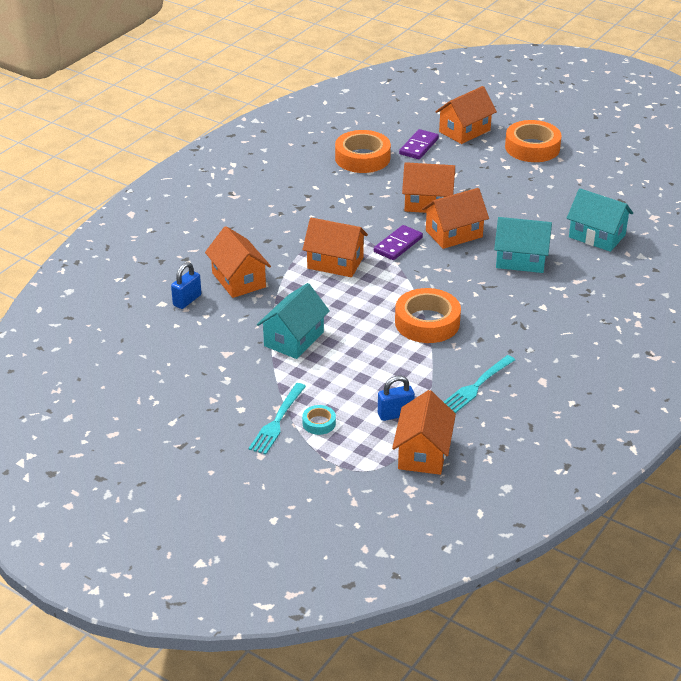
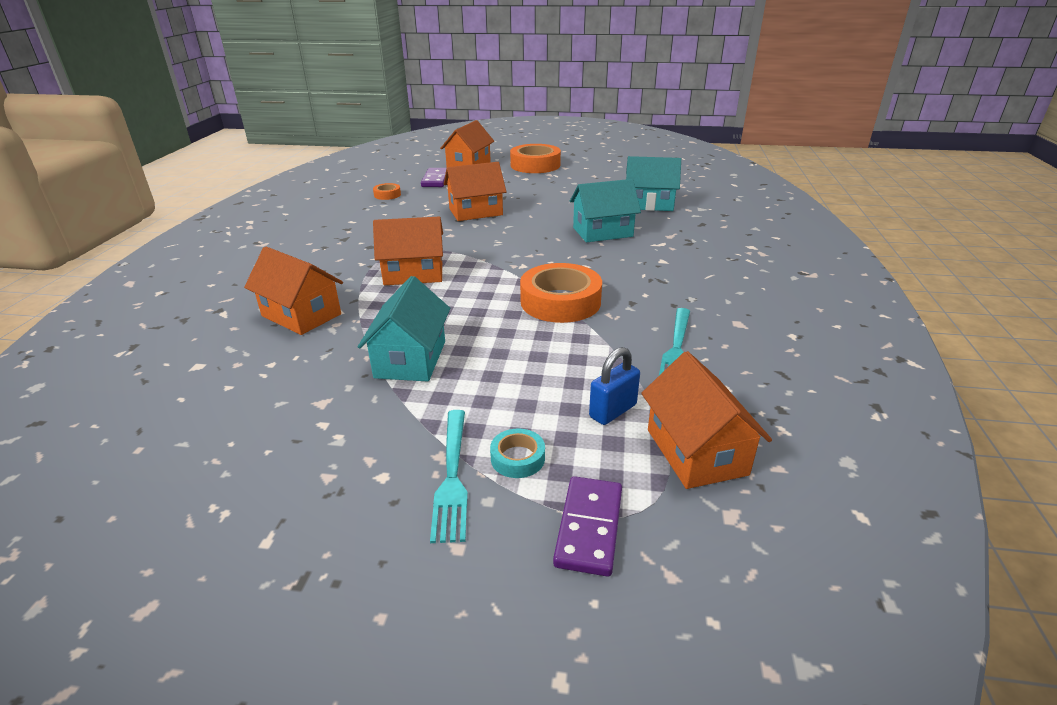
camera: 25 degrees left, 5 degrees down
(187, 300) = (235, 353): blue padlock -> none
(362, 158) = (387, 195): orange tape -> orange tape, size x0.47
(398, 245) = (471, 246): purple domino -> purple domino (589, 527)
(454, 234) = (520, 227): orange house -> none

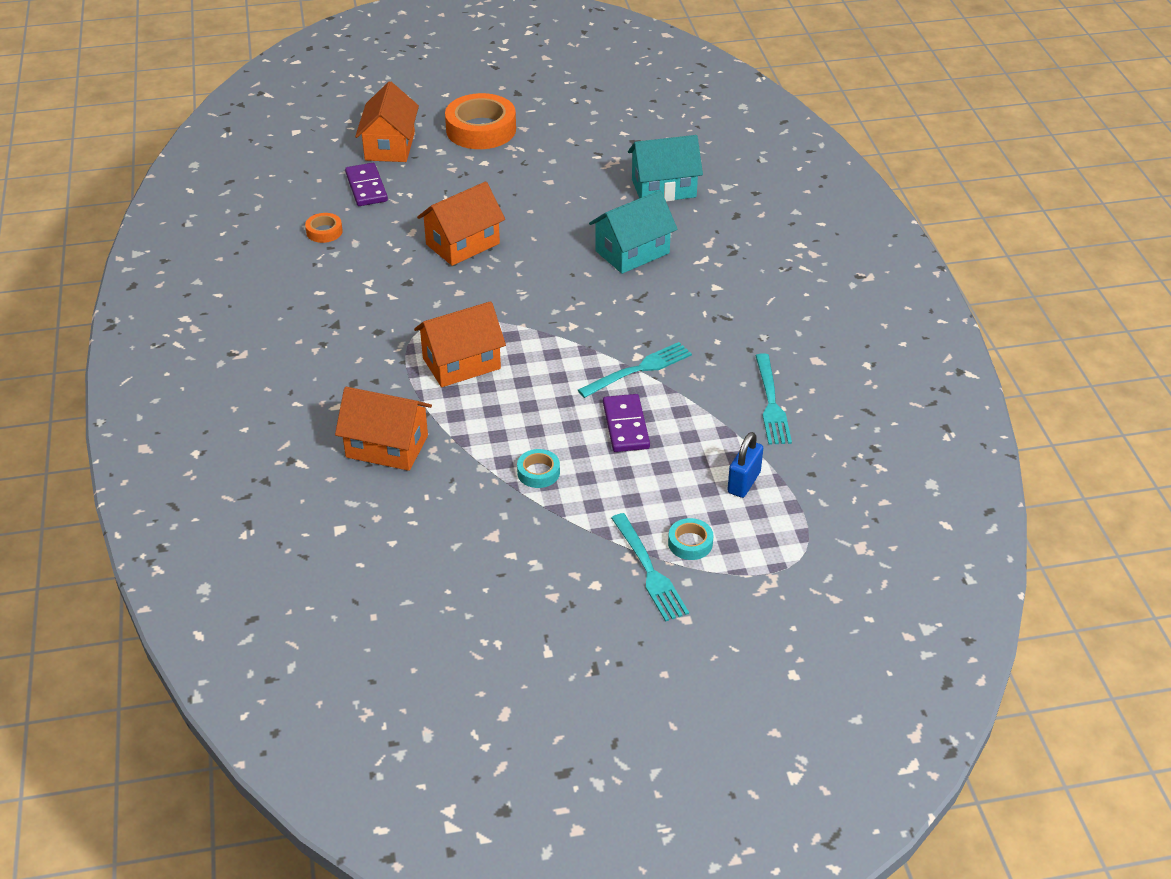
camera: 20 degrees left, 10 degrees up
(410, 359) = (538, 472): turquoise house -> turquoise tape
(560, 302) = (639, 369): orange tape -> turquoise fork
(589, 527) = (768, 581): purple domino -> purple domino (625, 426)
(696, 452) = (821, 503): orange house -> none

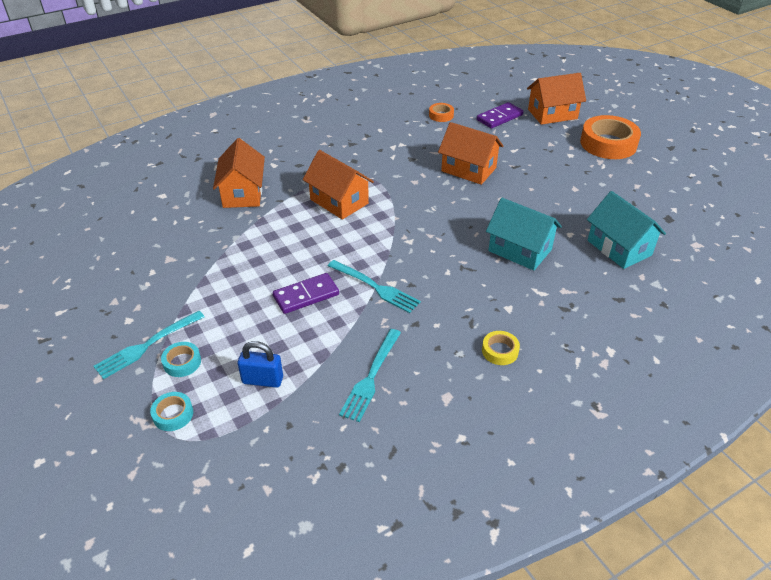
camera: 70 degrees right, 0 degrees up
(538, 472) = (239, 264): turquoise tape -> turquoise tape (173, 414)
(771, 403) = (371, 377): turquoise fork -> turquoise fork turned 45 degrees counterclockwise
(772, 310) = (500, 351): none -> yellow tape

